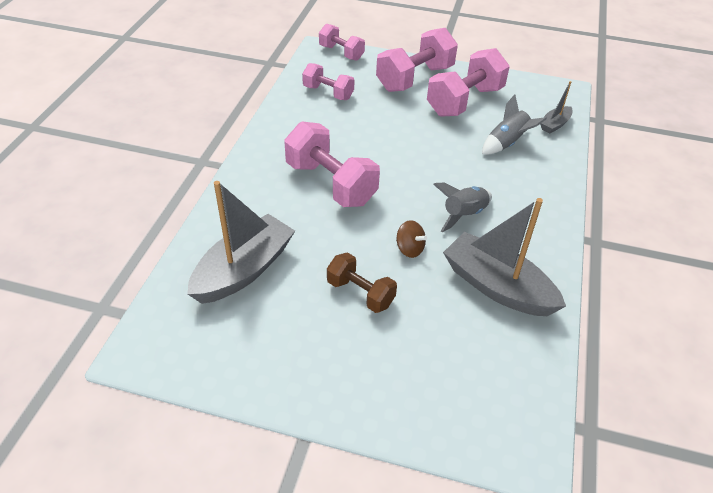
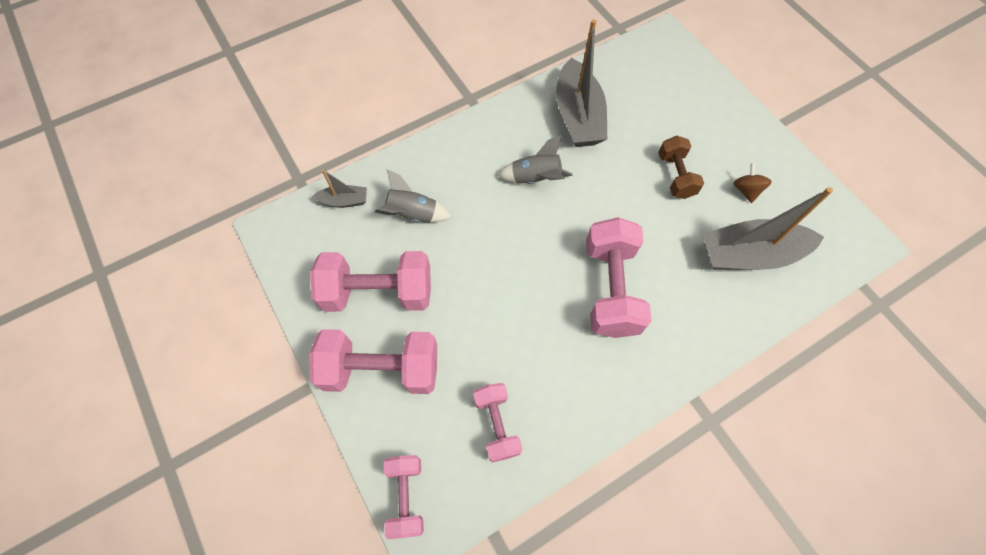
camera: 135 degrees left, 20 degrees up
(409, 249) = (607, 182): brown spinning top -> brown spinning top (746, 190)

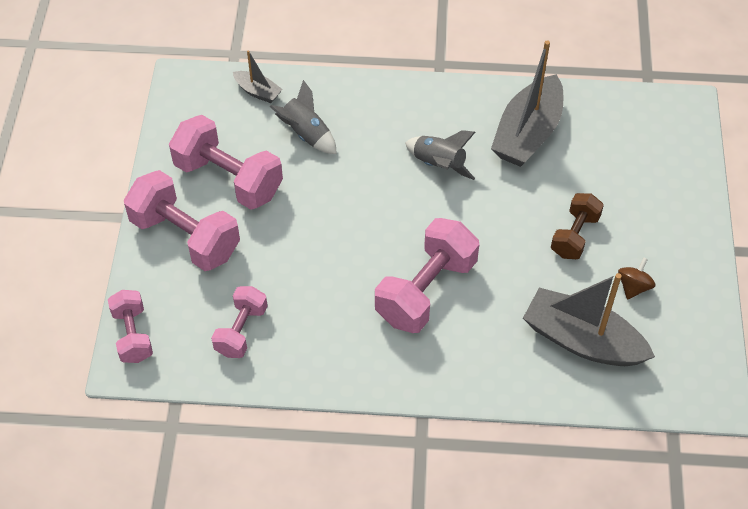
camera: 35 degrees right, 10 degrees down
(406, 496) = (133, 335): pink dumbbell -> pink dumbbell turned 45 degrees counterclockwise

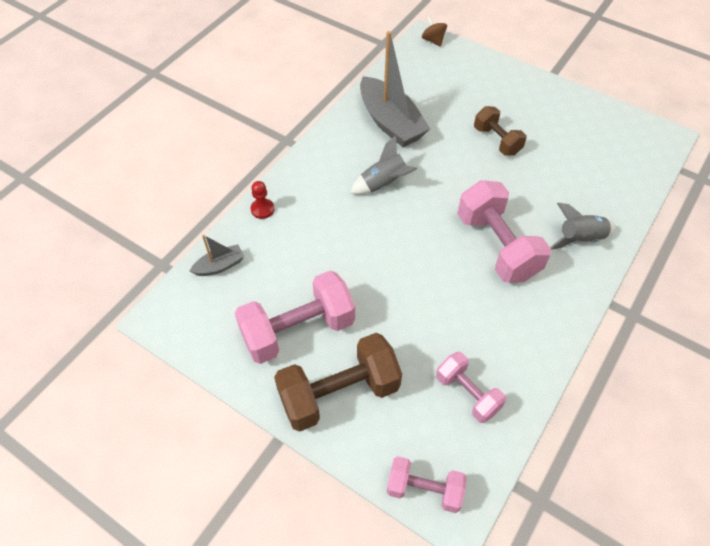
camera: 60 degrees left, 0 degrees up
(185, 236) = (339, 393): pink dumbbell -> brown dumbbell
(306, 134) = (291, 252): grey rocket -> grey rocket (580, 239)
(340, 89) = (262, 209): none -> red pawn
(582, 340) = (588, 178): grey boat -> none
(633, 287) = (557, 132): brown spinning top -> brown spinning top (433, 40)

